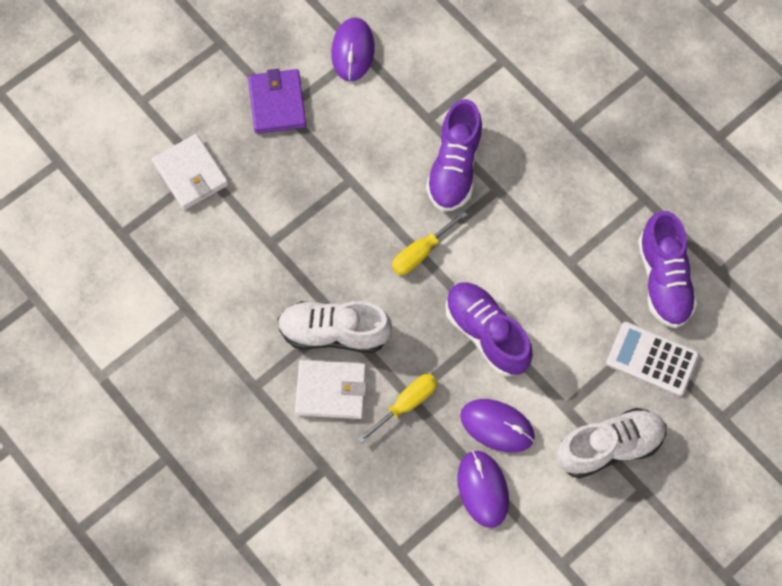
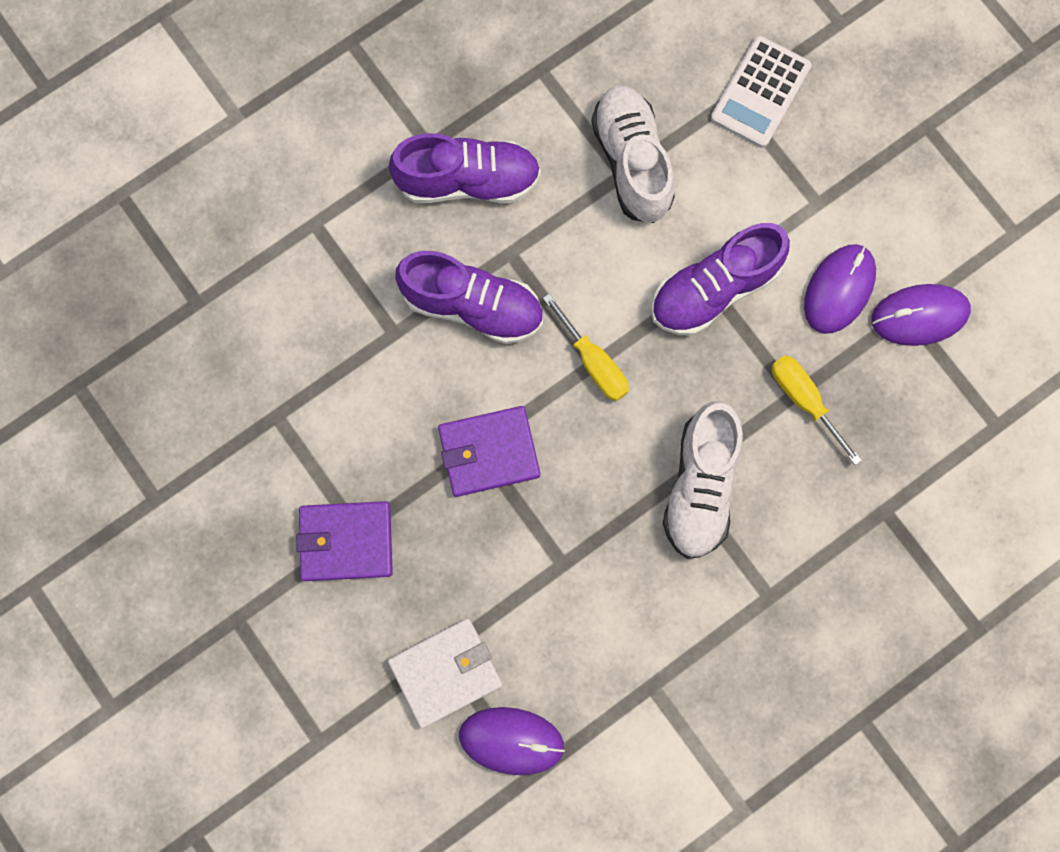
camera: 85 degrees left, 10 degrees up
(331, 390) = (780, 496): white wallet -> none
(347, 188) = (489, 452): none -> purple wallet
(352, 51) = (274, 428): purple mouse -> purple mouse (511, 741)
(609, 447) = (871, 159): white shoe -> white shoe (632, 162)
(663, 280) = (655, 64): purple shoe -> purple shoe (468, 181)

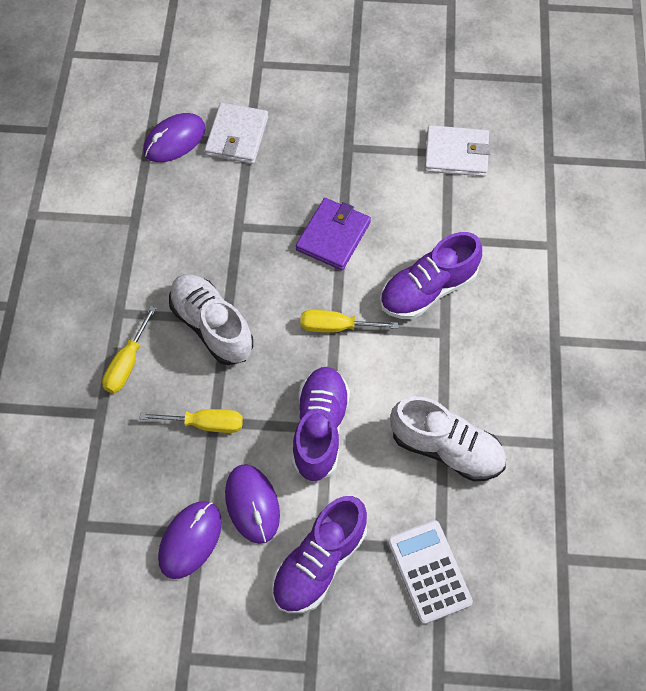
camera: 130 degrees right, 15 degrees down
(270, 406) = (456, 153): none -> white wallet
(346, 542) = (347, 139): purple wallet -> none
(468, 181) = (512, 344): purple shoe -> purple shoe (319, 562)
(813, 534) = (127, 363): none -> yellow screwdriver

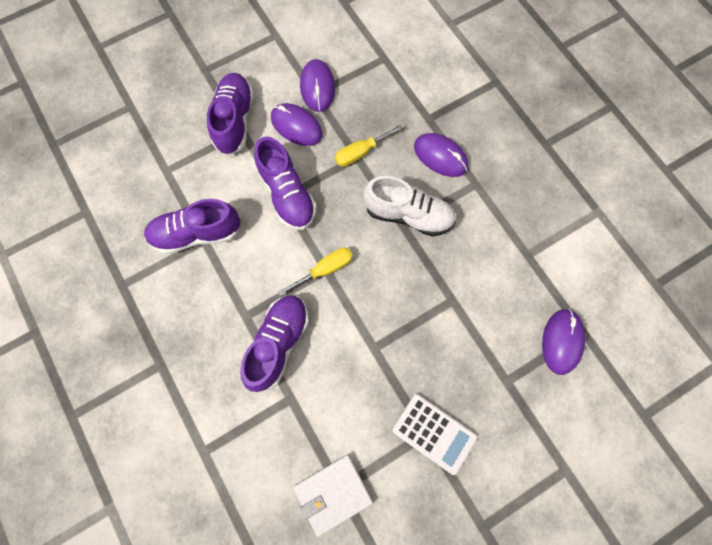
camera: 145 degrees right, 10 degrees up
(127, 363) = (440, 156): yellow screwdriver -> purple mouse
(237, 136) = (519, 380): white wallet -> none
(333, 236) = (378, 340): purple wallet -> none
(429, 571) = (166, 154): white calculator -> white calculator (434, 433)
(446, 448) = (197, 234): white shoe -> purple shoe

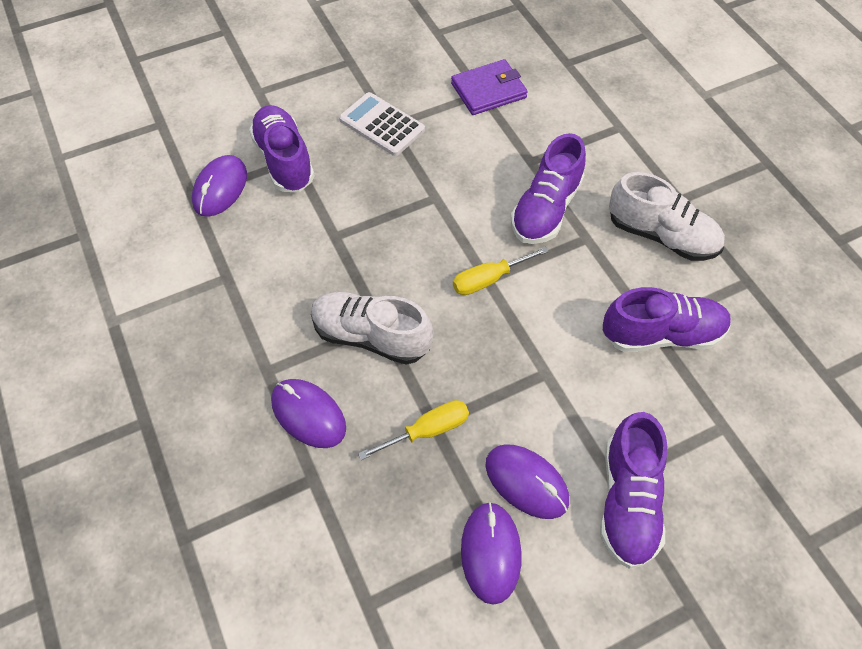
camera: 175 degrees left, 15 degrees down
(183, 323) = (661, 236): none -> white shoe
(287, 194) = (539, 377): purple shoe -> purple shoe (284, 160)
(333, 493) = (488, 90): white wallet -> purple wallet

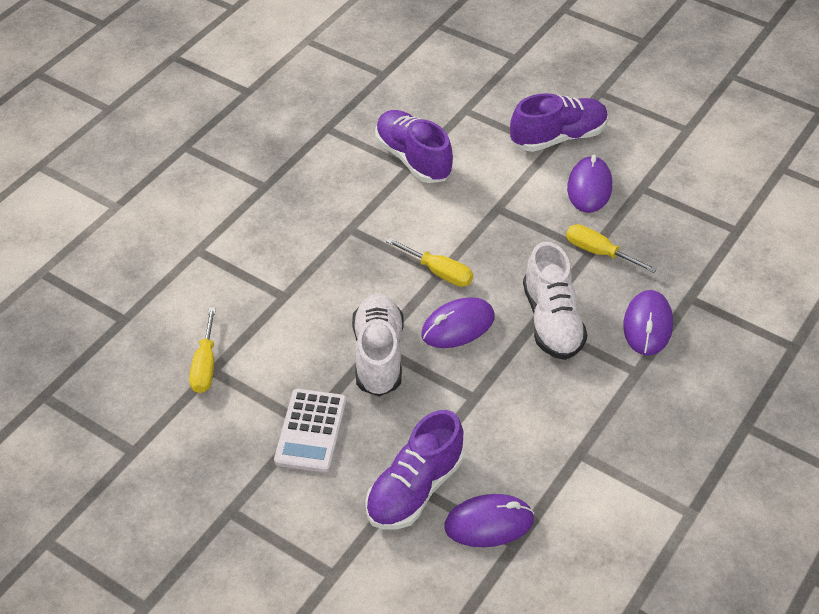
camera: 120 degrees left, 10 degrees down
(488, 90) = (205, 365): purple wallet -> yellow screwdriver
(491, 553) = (651, 187): purple mouse -> purple mouse (457, 326)
(546, 209) = (336, 265): purple shoe -> none
(661, 236) = (314, 186): white shoe -> white shoe (378, 355)

